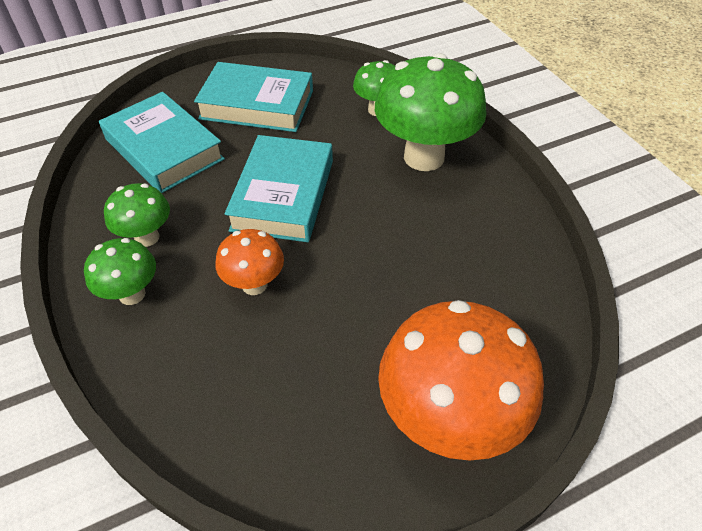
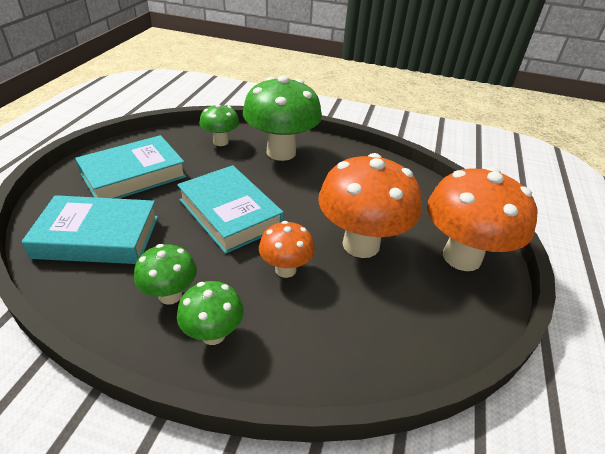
camera: 50 degrees left, 10 degrees down
(357, 315) = (361, 244): none -> orange mushroom

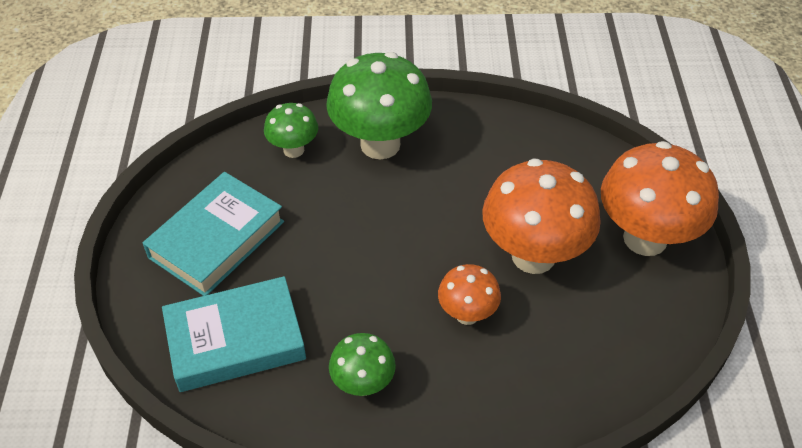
camera: 15 degrees left, 10 degrees up
(213, 334) = (431, 412): green mushroom -> none
(230, 213) = (368, 260): turquoise book -> none

